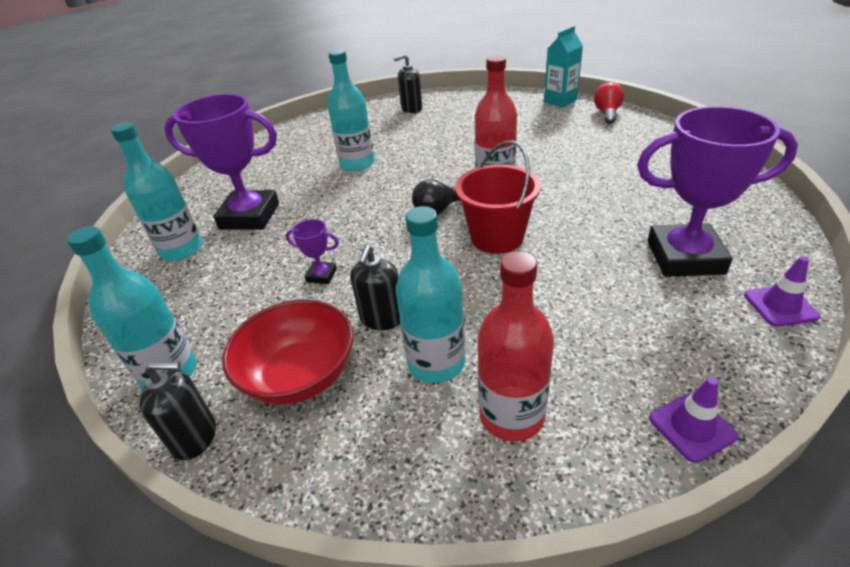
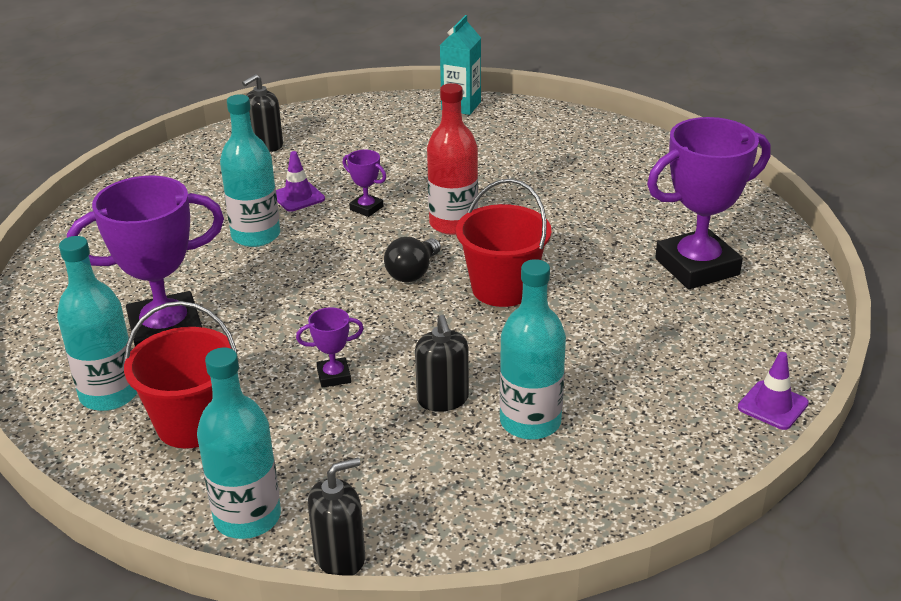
camera: 30 degrees left, 5 degrees down
(205, 285) = (192, 424): none -> red bucket
(300, 375) = (400, 473): red bowl -> none
(442, 158) = (366, 208): none -> purple trophy
(511, 415) = (629, 442): red bottle -> none
(607, 113) = (528, 116): red light bulb -> none
(780, 306) = (794, 292): purple traffic cone -> purple traffic cone (298, 197)

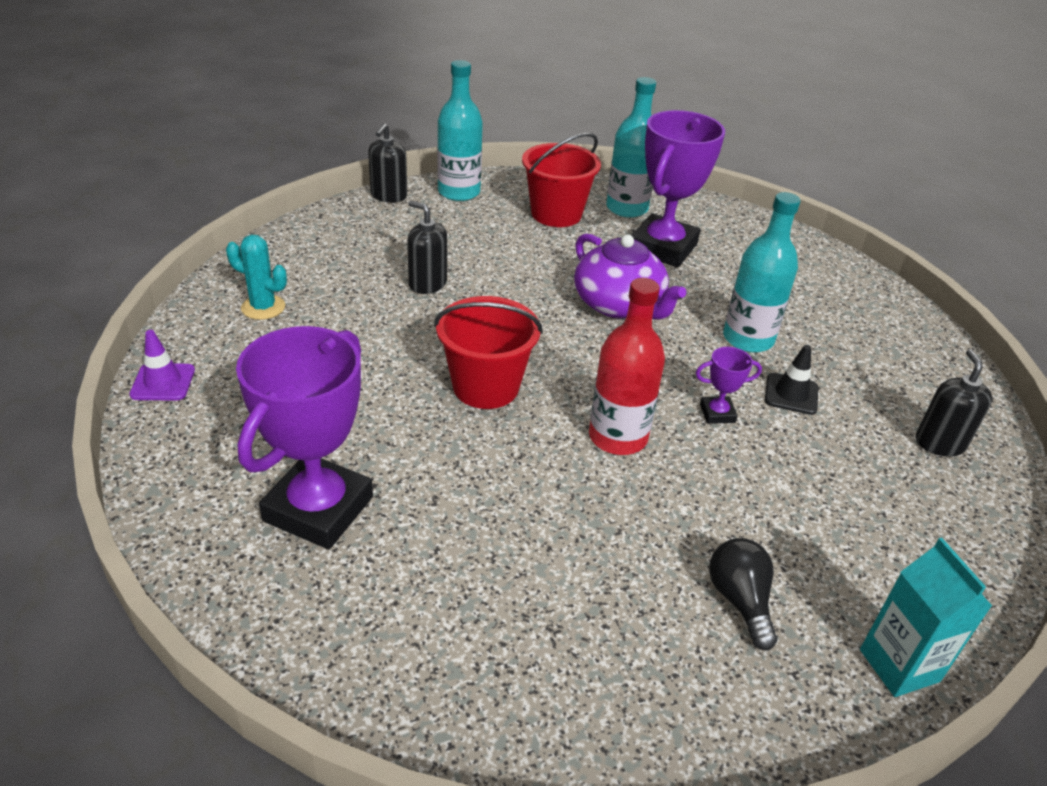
camera: 135 degrees right, 5 degrees up
(298, 197) = (791, 394): purple traffic cone -> black traffic cone
(303, 301) = (619, 305): none -> purple teapot
(334, 376) = (518, 268): purple trophy -> none
(413, 273) = (578, 366): black light bulb -> black light bulb (740, 600)
(530, 422) = (351, 294): turquoise bottle -> none
(632, 447) = (263, 307): none -> turquoise cactus

